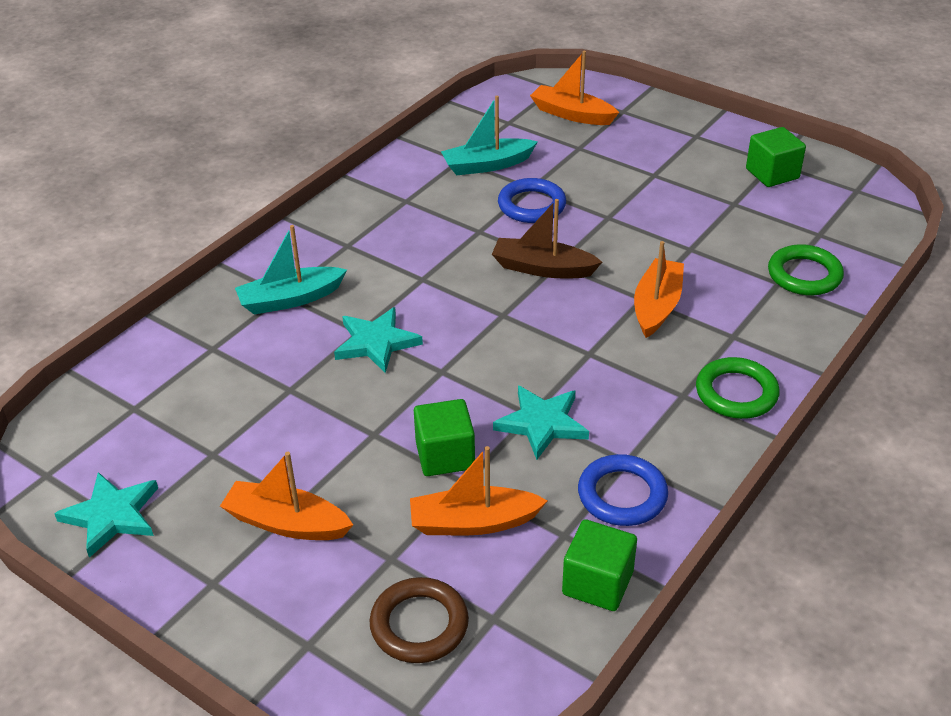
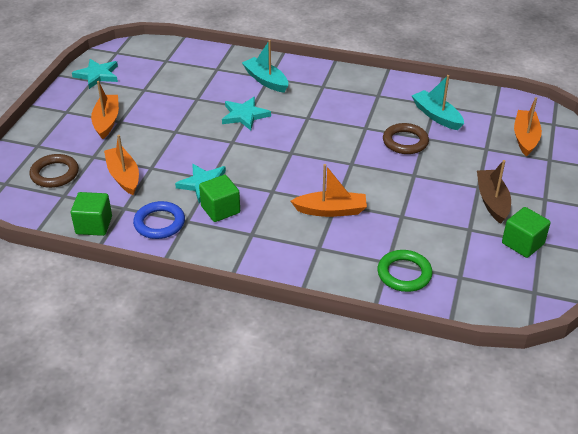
camera: 70 degrees right, 0 degrees up
(445, 455) = (167, 157): green cube -> green cube (220, 209)
(531, 205) = (405, 142): blue ring -> brown ring
(542, 268) = (342, 158): brown boat -> brown boat (492, 201)
(736, 393) = (263, 256): green ring -> none

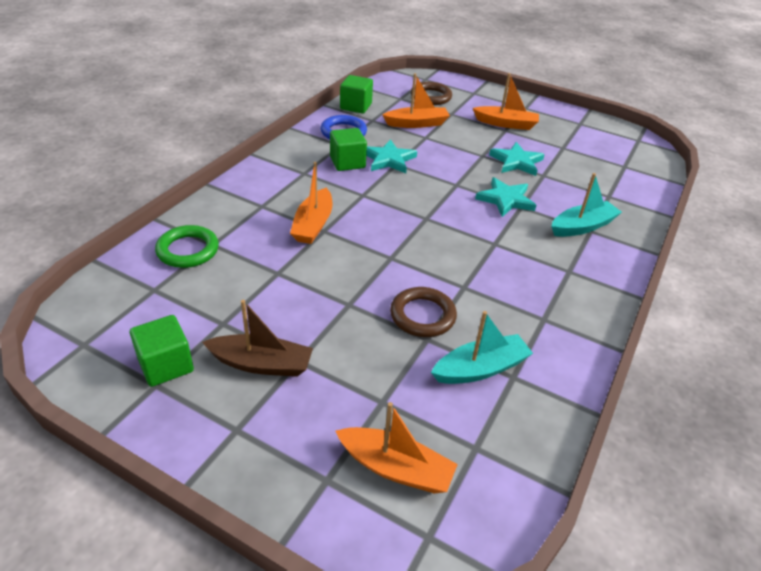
camera: 100 degrees right, 0 degrees up
(97, 75) = (590, 126): turquoise star -> turquoise star (516, 162)

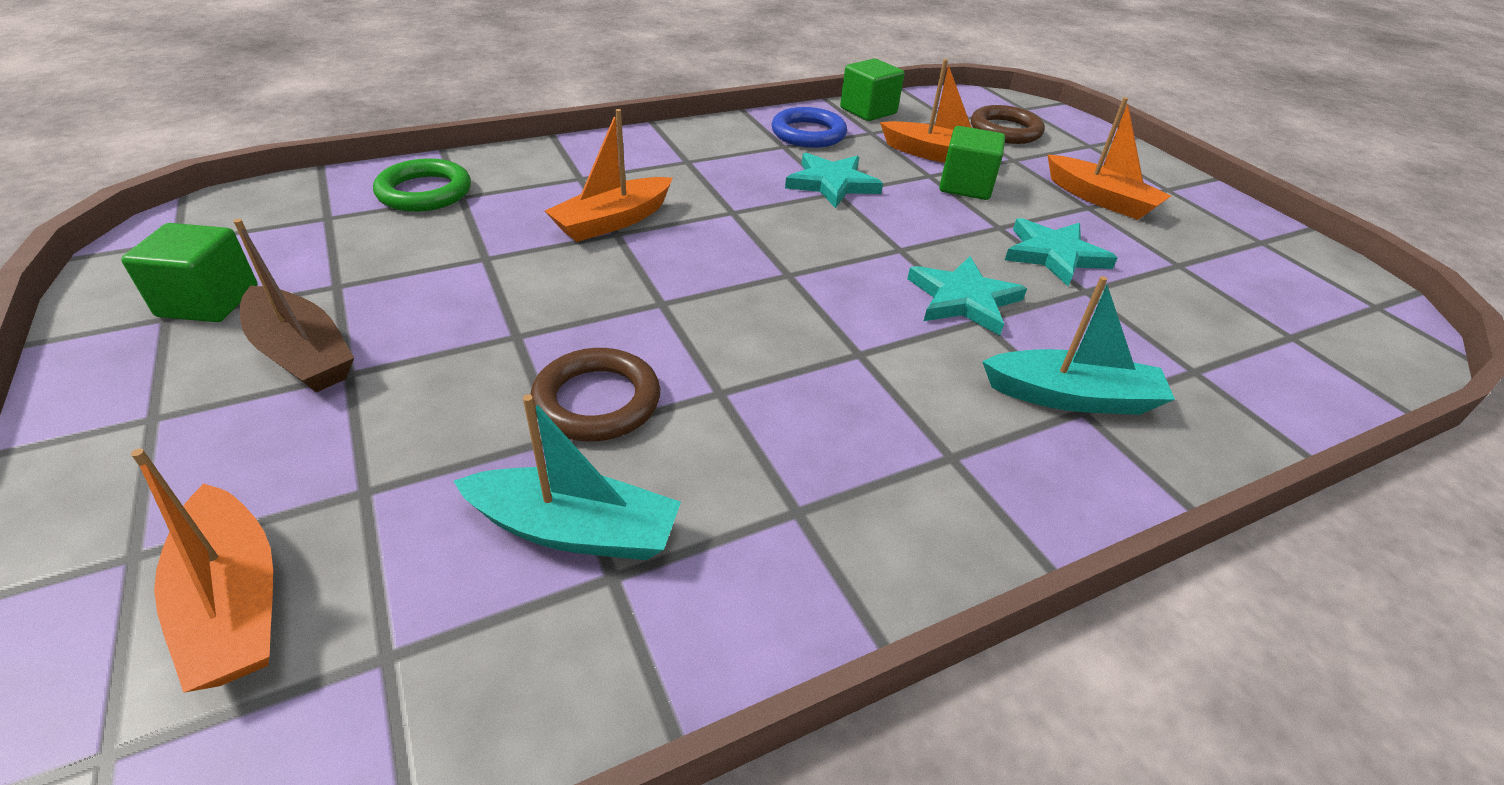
camera: 35 degrees right, 0 degrees up
(347, 162) = (765, 168): green cube -> green cube (965, 186)

